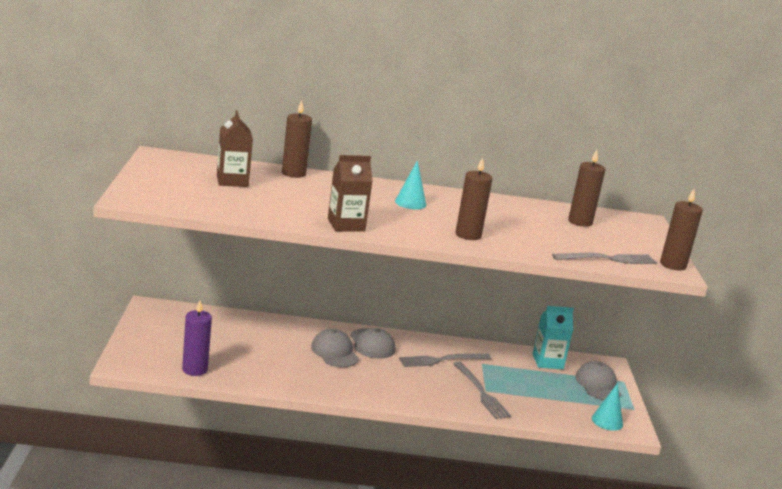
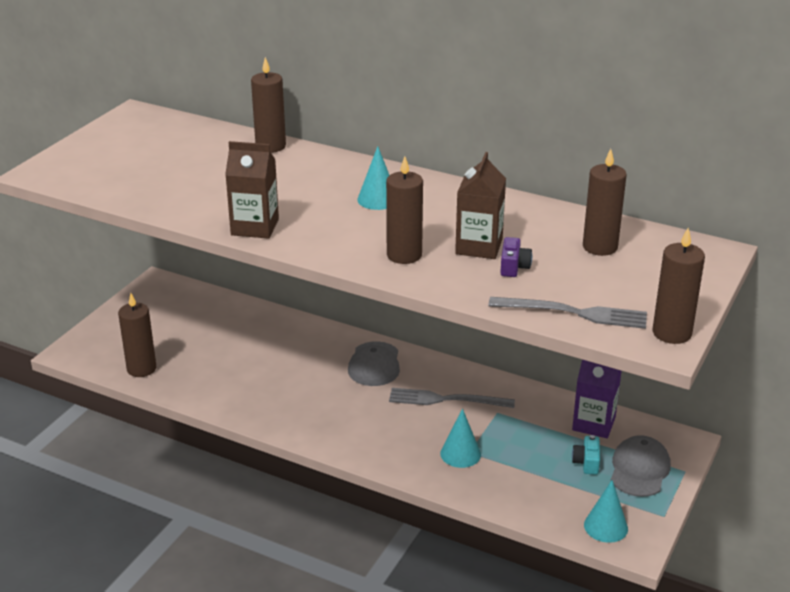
camera: 30 degrees right, 10 degrees up
(194, 369) = (141, 369): purple candle -> brown candle
(232, 181) = (183, 154): brown carton -> brown carton (479, 246)
(334, 352) = (318, 369): grey cap -> none
(481, 392) = (460, 454): grey fork -> turquoise cone
(543, 237) = (514, 267): none -> purple camera
(547, 361) = (593, 424): turquoise carton -> purple carton
(563, 385) = (586, 462): none -> turquoise camera

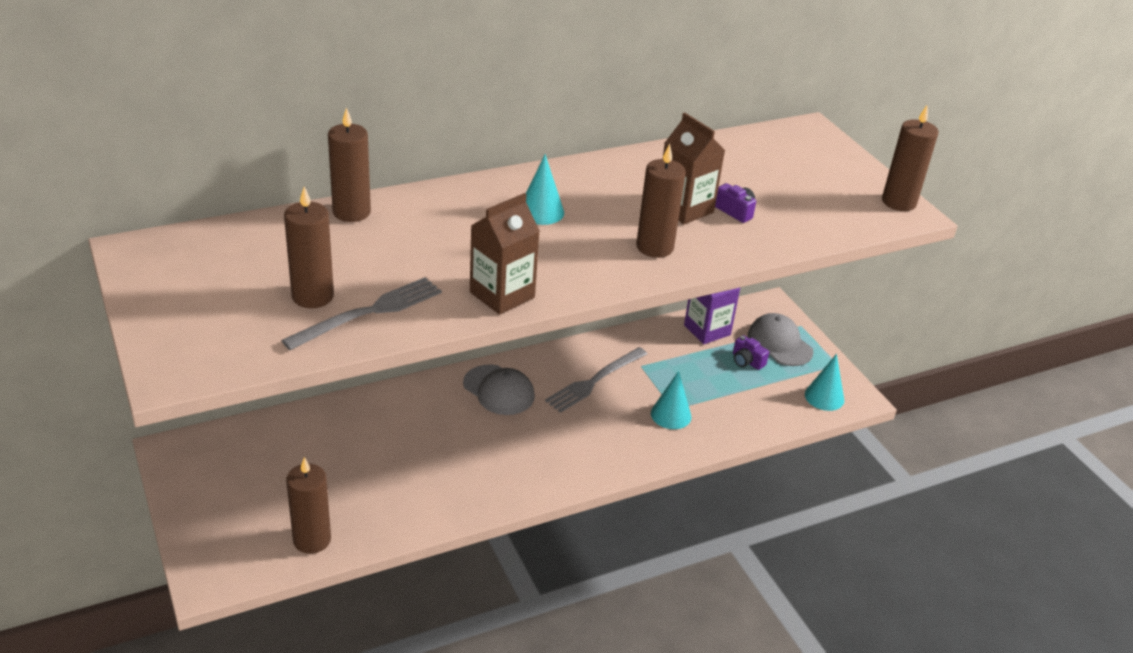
camera: 55 degrees left, 5 degrees up
(573, 313) = (831, 223): grey fork -> grey fork (369, 313)
(586, 462) = (747, 361): turquoise camera -> purple camera
(600, 247) = (749, 163): brown candle -> brown candle (312, 296)

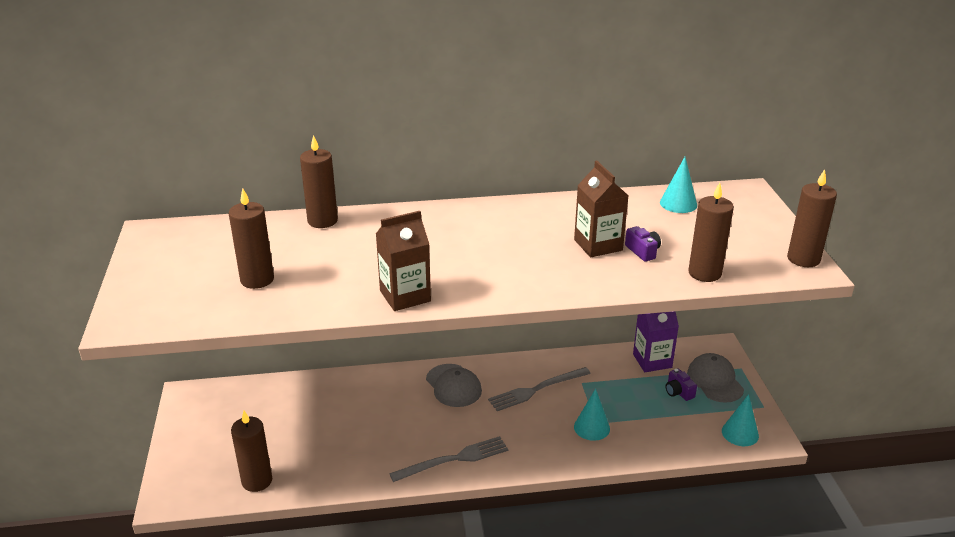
camera: 20 degrees right, 5 degrees down
(369, 313) = (292, 297): grey fork -> grey fork (454, 459)
(541, 211) = (473, 235): turquoise cone -> turquoise cone (678, 203)
(654, 247) = (555, 273): brown candle -> brown candle (704, 273)

